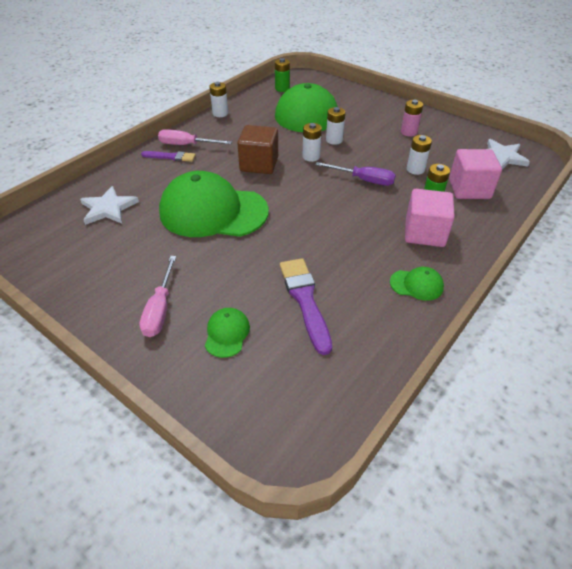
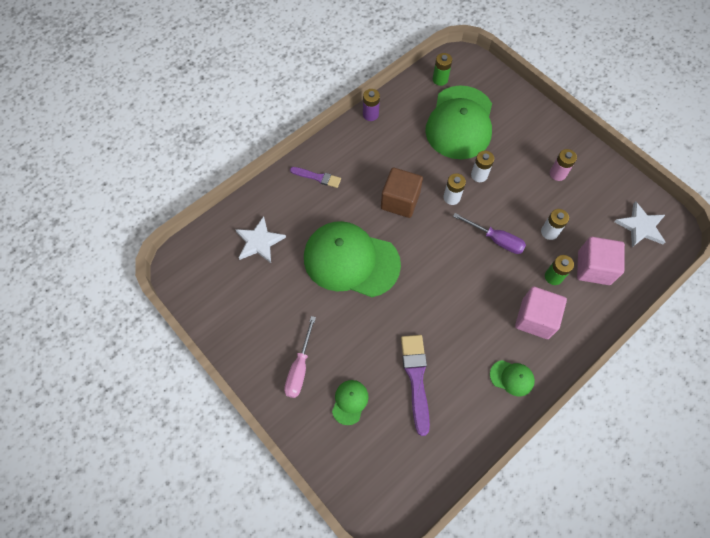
camera: 10 degrees right, 20 degrees up
(186, 145) = (333, 161): pink screwdriver -> none
(220, 113) = (370, 114): white battery -> purple battery

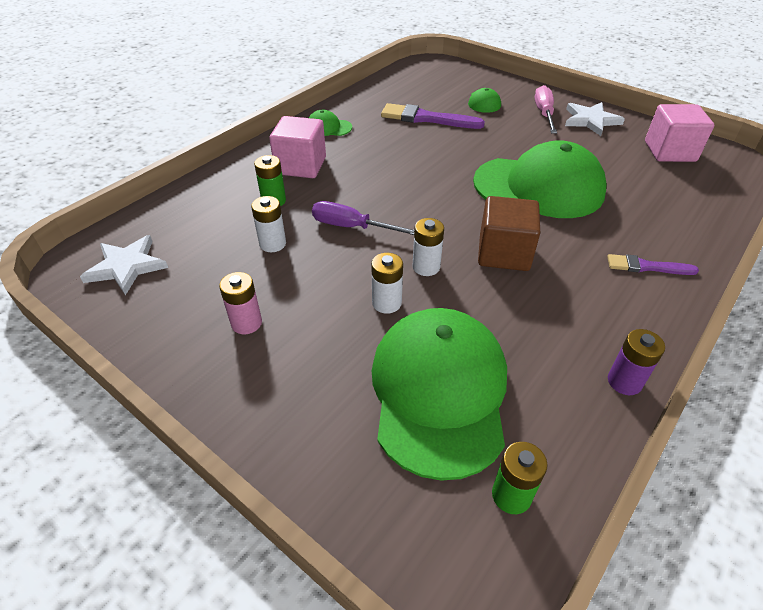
camera: 170 degrees right, 20 degrees down
(259, 241) = (666, 190): white star -> white star (591, 120)
(416, 378) = (426, 118): purple brush -> purple brush turned 120 degrees clockwise
(593, 268) = (216, 214): pink cube -> pink cube (669, 151)

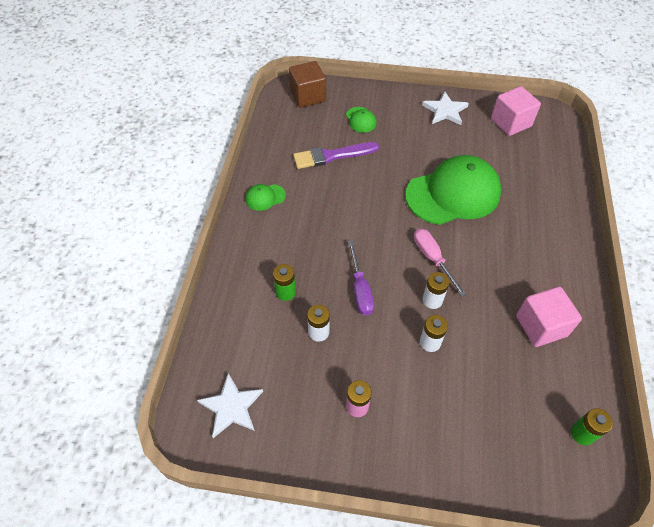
camera: 30 degrees left, 10 degrees up
(301, 166) = (277, 248): pink cube -> pink cube (541, 326)
(352, 227) = (360, 289): purple screwdriver -> purple screwdriver turned 90 degrees counterclockwise
(439, 391) = (505, 390): green cap -> none
(504, 253) = (470, 264): brown cube -> brown cube (308, 96)
(544, 113) = (410, 116): pink screwdriver -> pink screwdriver (432, 259)
(624, 381) = (590, 328): purple battery -> none
(646, 267) = (554, 235): purple brush -> none

